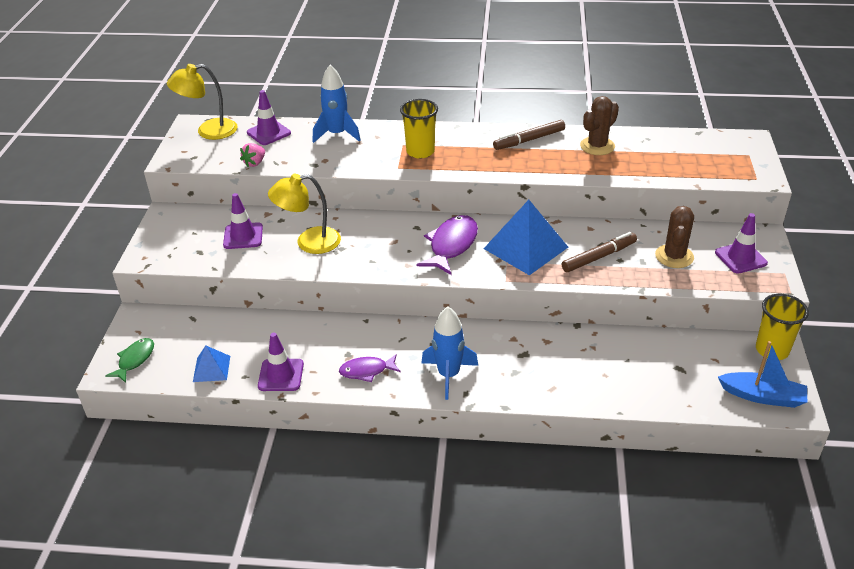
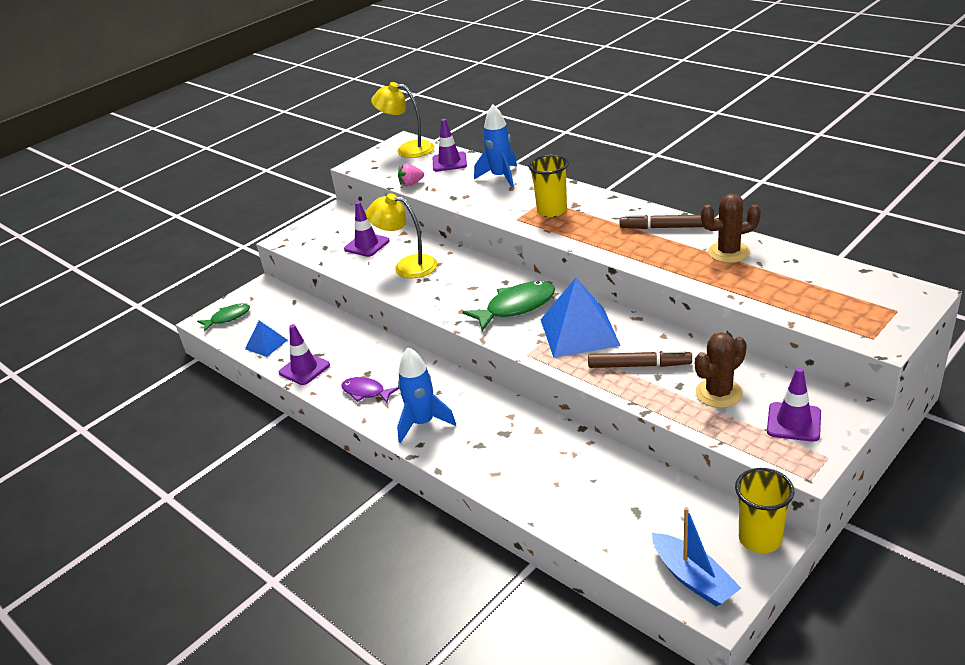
camera: 40 degrees right, 5 degrees down
(451, 245) = (516, 307): purple fish -> green fish

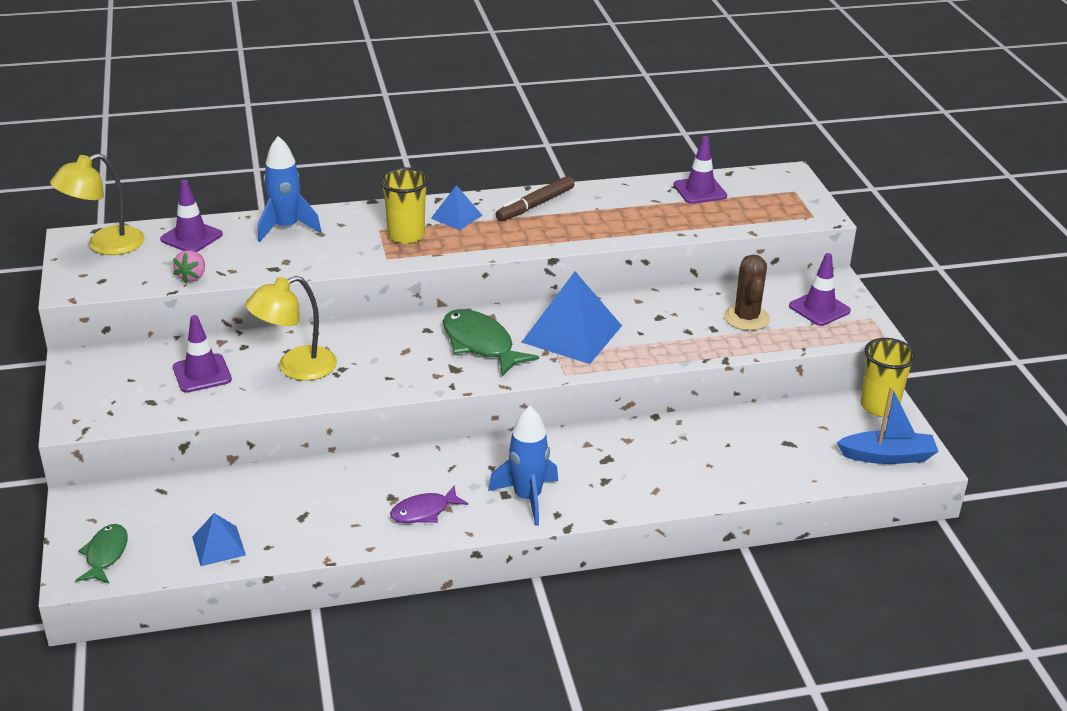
camera: 60 degrees left, 0 degrees up
(304, 369) = (315, 536): purple traffic cone -> purple traffic cone (700, 191)
(516, 307) = (480, 344): green fish -> green fish turned 45 degrees counterclockwise
(602, 212) = (456, 217): none -> blue pyramid
(639, 365) = (662, 331): brown marker -> none
(728, 252) = (620, 202): brown cactus -> none

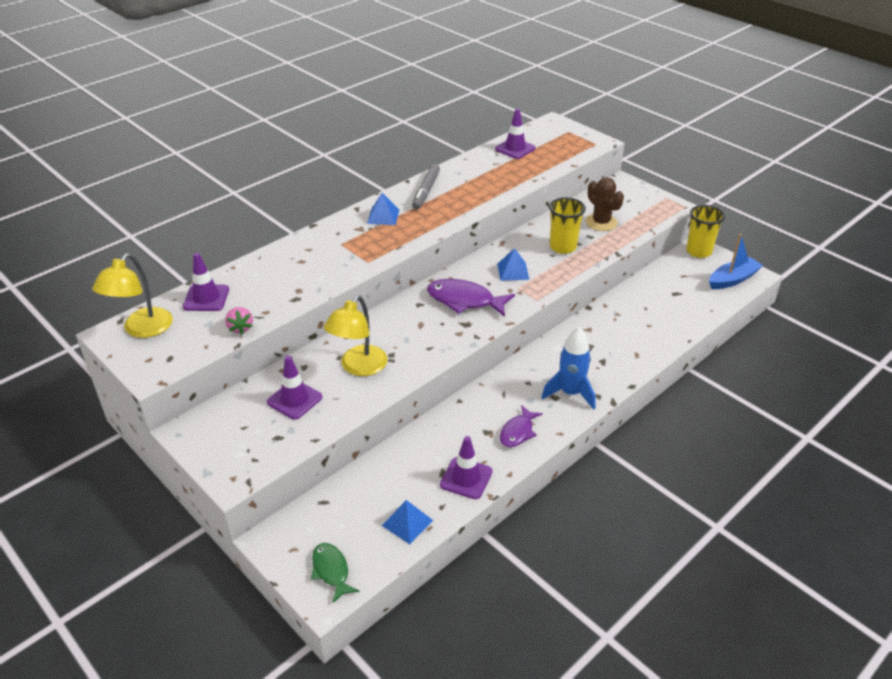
camera: 30 degrees left, 5 degrees up
(286, 228) = (272, 265): blue rocket -> none
(406, 235) = (364, 241): yellow cup -> yellow cup (563, 247)
(480, 344) = (464, 300): green fish -> purple fish
(535, 205) = (426, 191): brown marker -> grey marker
(571, 334) = (513, 271): blue pyramid -> blue pyramid, size x0.52
(819, 308) = (633, 202): purple traffic cone -> purple traffic cone (466, 478)

